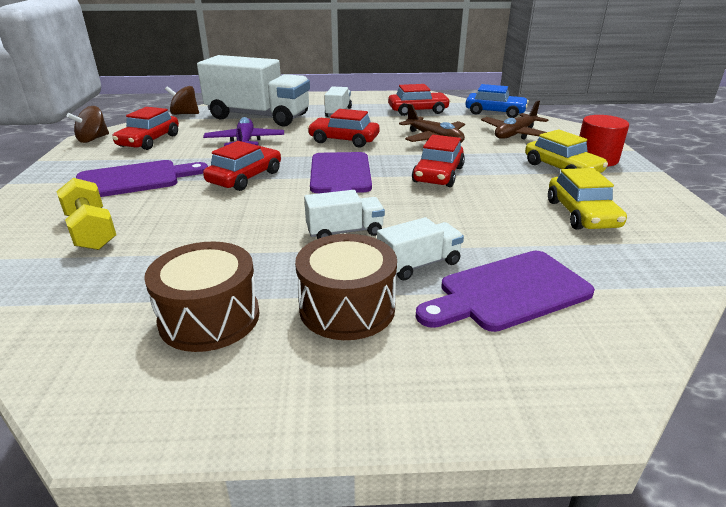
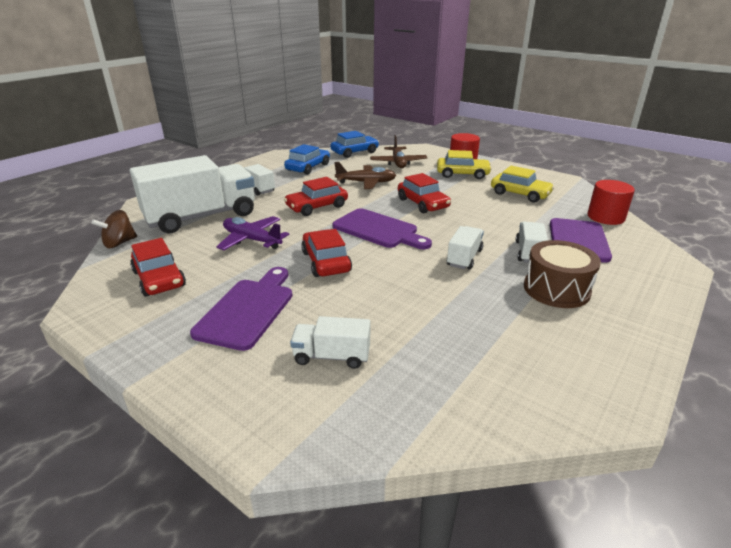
camera: 50 degrees left, 0 degrees up
(91, 231) = (332, 356): yellow dumbbell -> white truck
(93, 139) = (89, 307): brown spinning top -> none
(209, 318) = (528, 337): brown drum -> none
(418, 111) = (308, 167): red car -> blue car
(642, 293) = (605, 217): none -> red cylinder

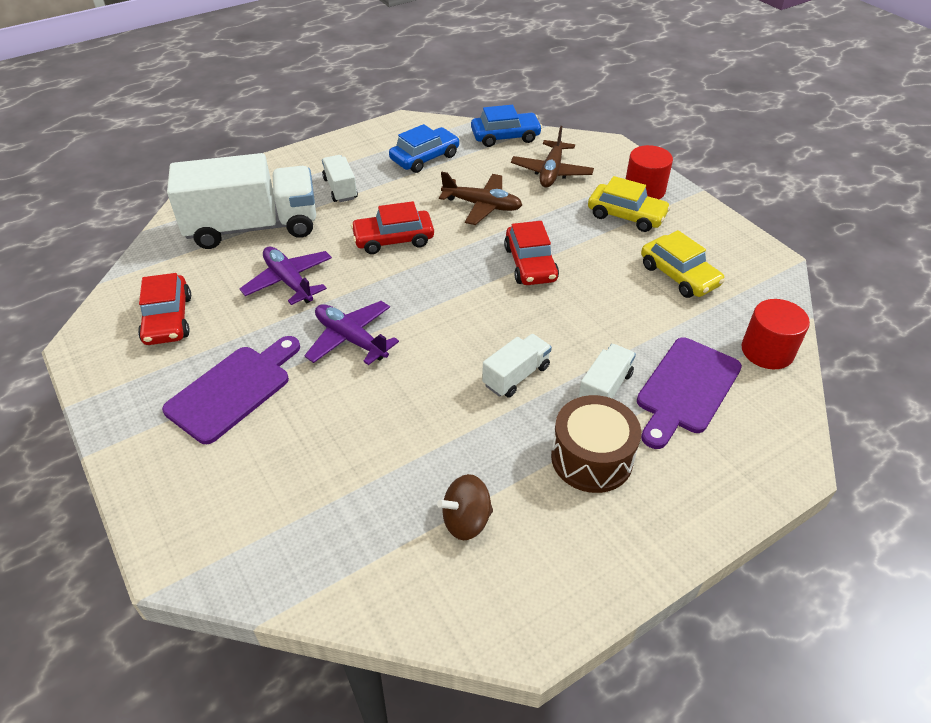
camera: 20 degrees right, 15 degrees up
(119, 243) = (151, 252): brown spinning top -> brown spinning top (466, 520)
(326, 262) = (351, 339): red car -> purple plane
(332, 356) = (281, 478): white truck -> none
(378, 230) = (443, 300): purple cutting board -> none

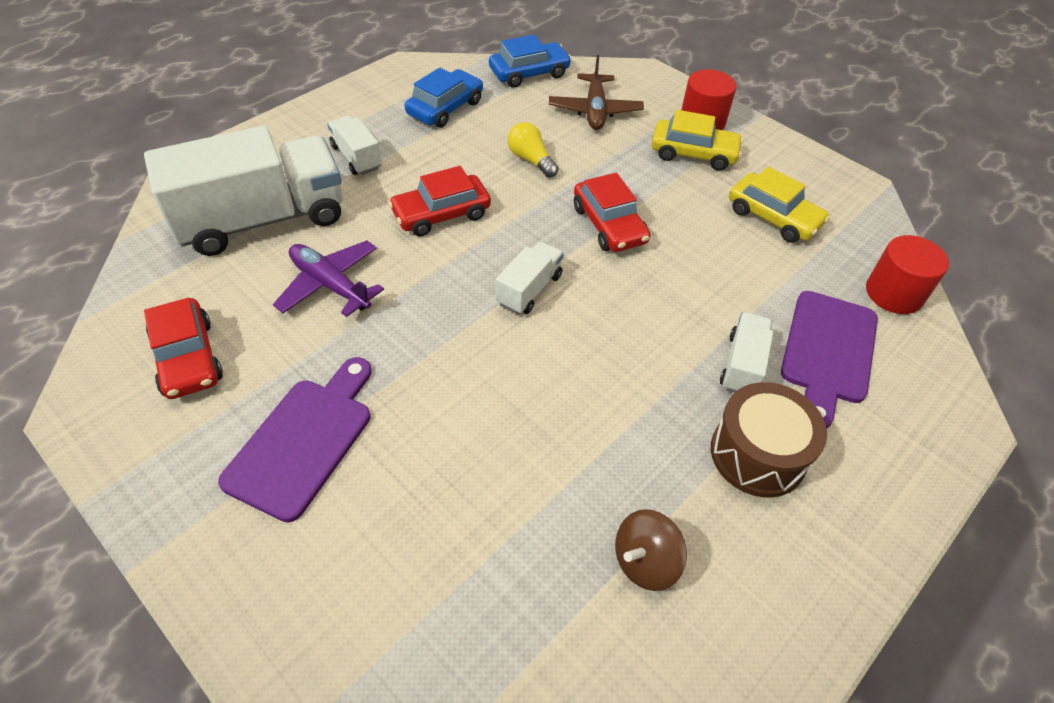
camera: 15 degrees left, 5 degrees up
(351, 339) = (431, 349): purple plane -> none
(482, 206) = (531, 160): brown plane -> yellow light bulb
(516, 376) = (640, 366): white truck -> white truck (529, 290)

